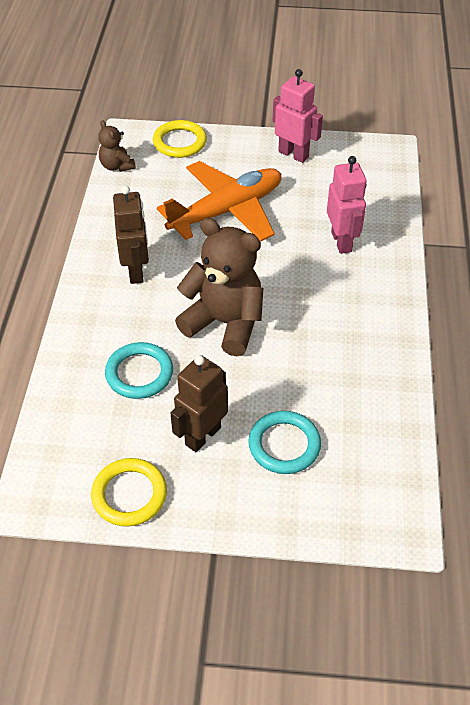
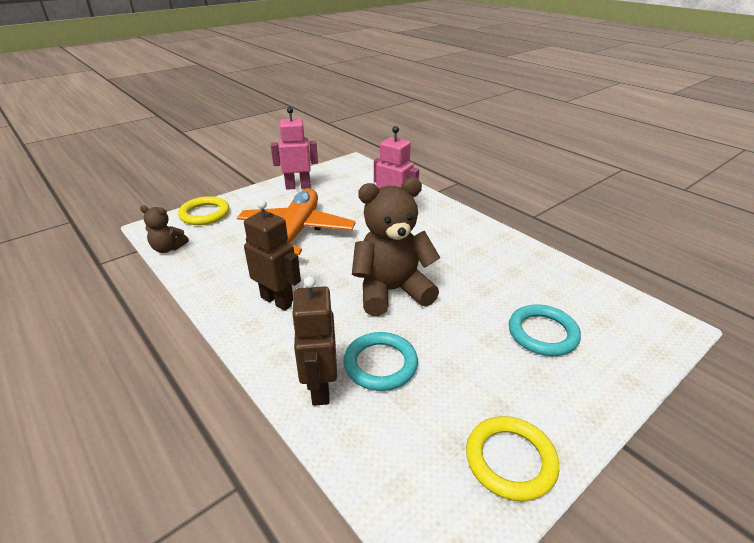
camera: 45 degrees left, 15 degrees down
(202, 436) = (489, 369): brown robot -> brown robot (319, 388)

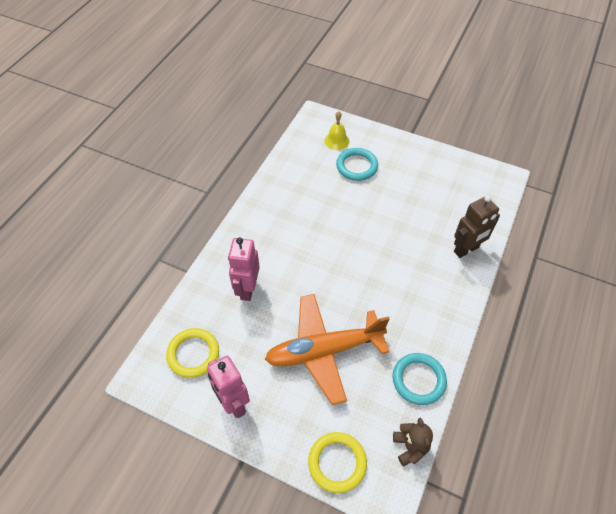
camera: 115 degrees left, 20 degrees up
(277, 300) = (416, 311): brown robot -> none
(380, 364) = (431, 230): turquoise ring -> turquoise ring (418, 380)
(392, 291) = (363, 248): brown teddy bear -> none
(510, 460) = (449, 166): yellow ring -> yellow ring (193, 354)
(608, 331) = (336, 140): none -> yellow bell

